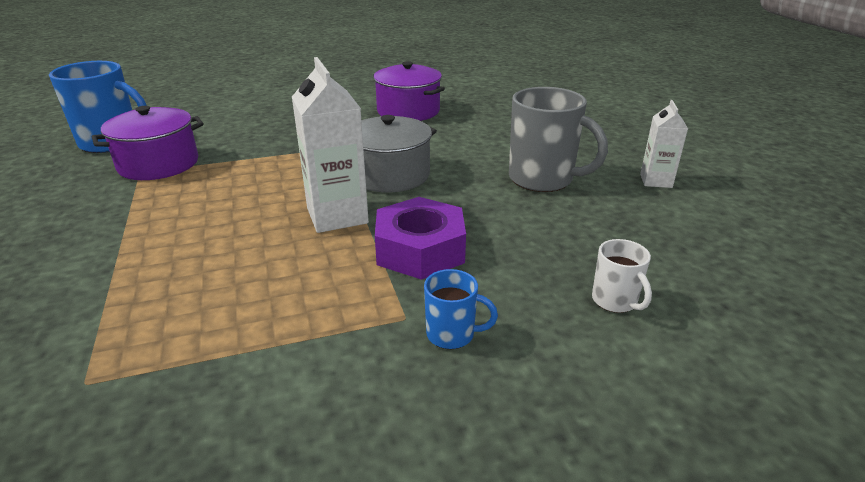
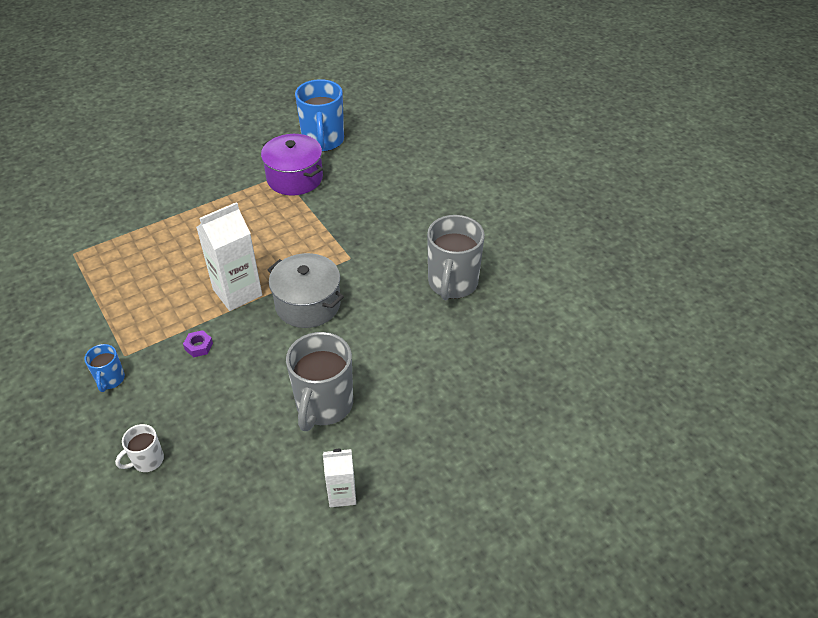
camera: 75 degrees right, 15 degrees up
(408, 111) = (452, 283): purple pot -> grey mug
(420, 250) = (199, 346): purple nut -> purple nut, size x0.41

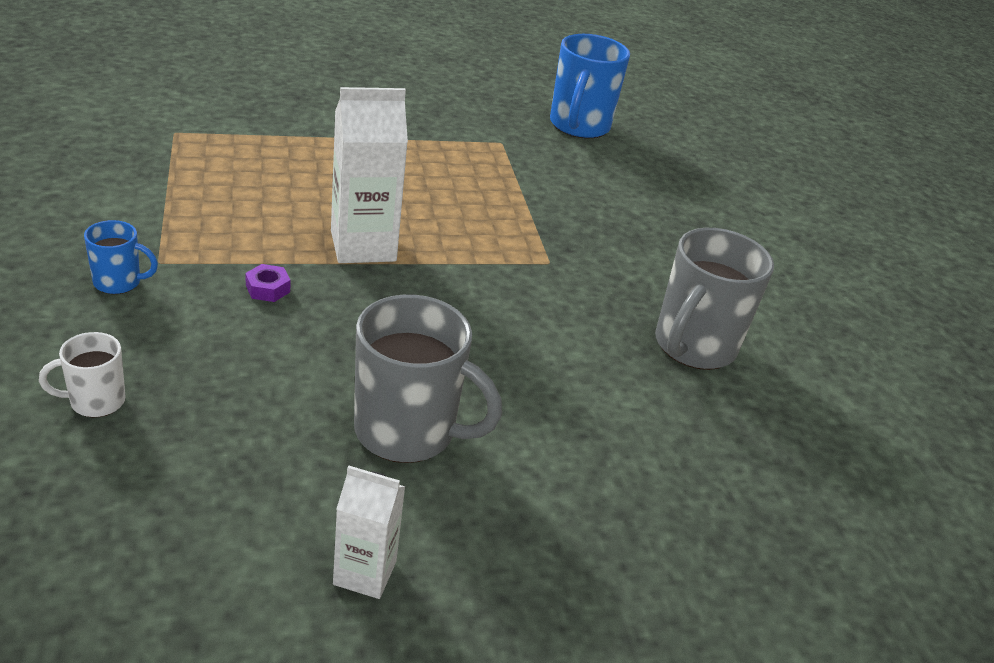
camera: 15 degrees right, 10 degrees down
(110, 379) = (118, 282): blue mug -> blue mug turned 105 degrees counterclockwise
(295, 178) = (518, 151): purple pot -> none
(308, 304) = (456, 295): grey pot -> none
(324, 405) = (407, 431): grey mug -> grey mug turned 105 degrees counterclockwise

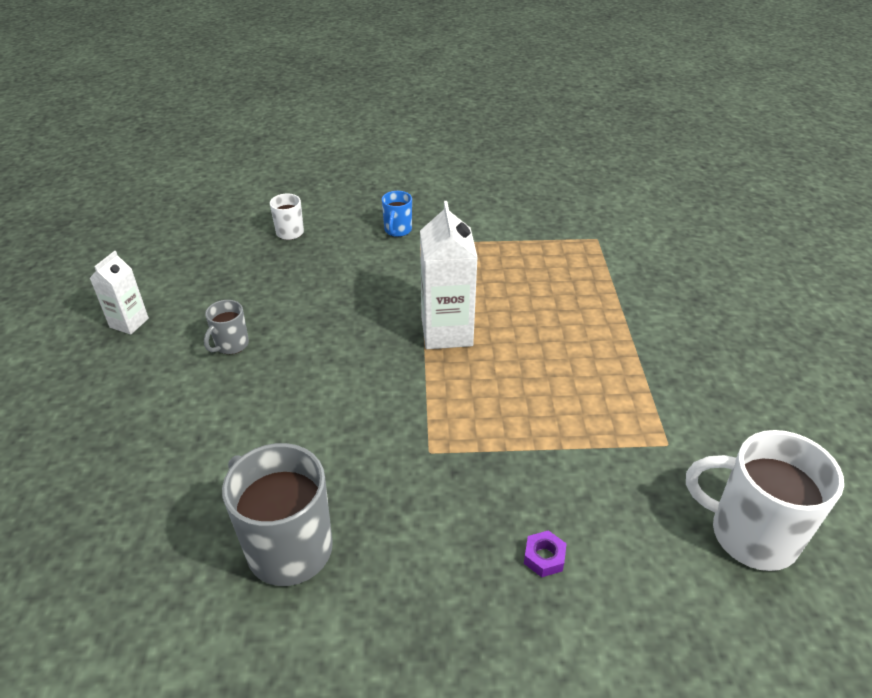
camera: 105 degrees right, 5 degrees up
(267, 288) = (390, 286): purple nut -> purple nut (544, 557)
(407, 431) = (231, 345): grey mug -> grey mug, size x0.50
(579, 126) = (751, 534): blue mug -> white mug

